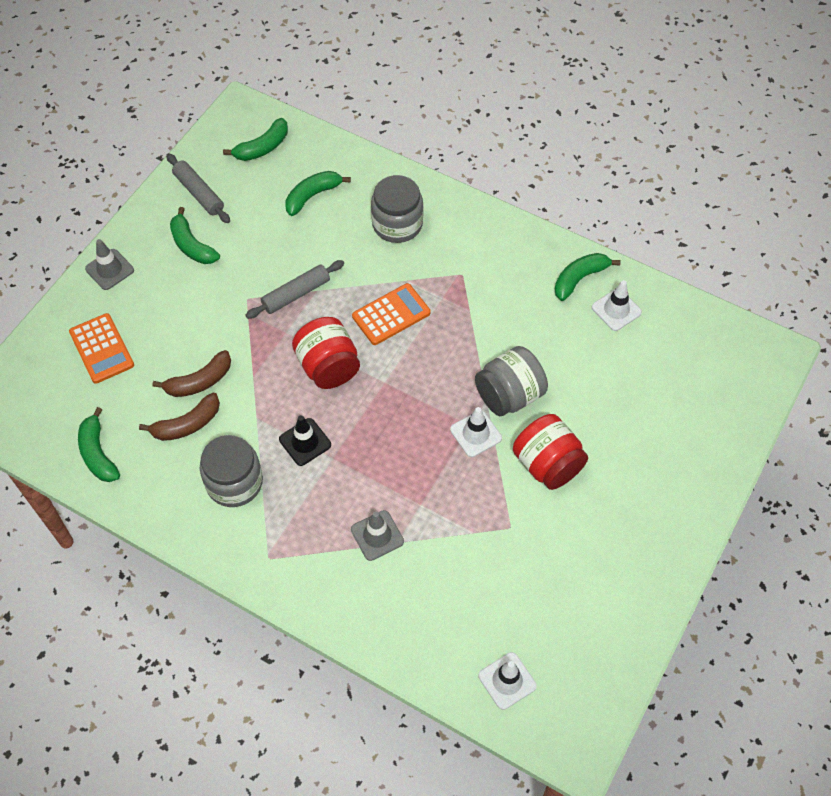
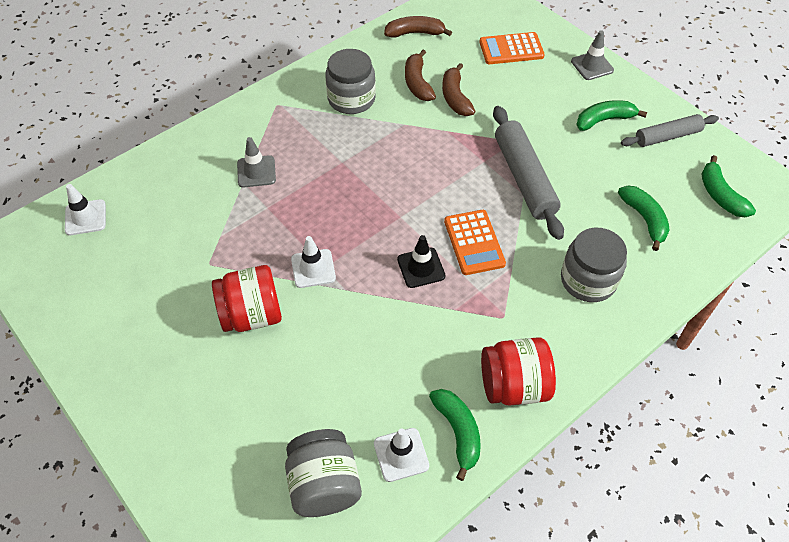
camera: 110 degrees right, 5 degrees down
(98, 453) = (415, 33): green banana -> brown banana
(296, 294) = (524, 178): grey rolling pin -> grey rolling pin, size x1.57
(305, 442) = (366, 148): black traffic cone -> black traffic cone (421, 268)
(328, 367) = (434, 181): red jar -> red jar (514, 386)
(509, 395) = (341, 310): grey jar -> grey jar (324, 485)

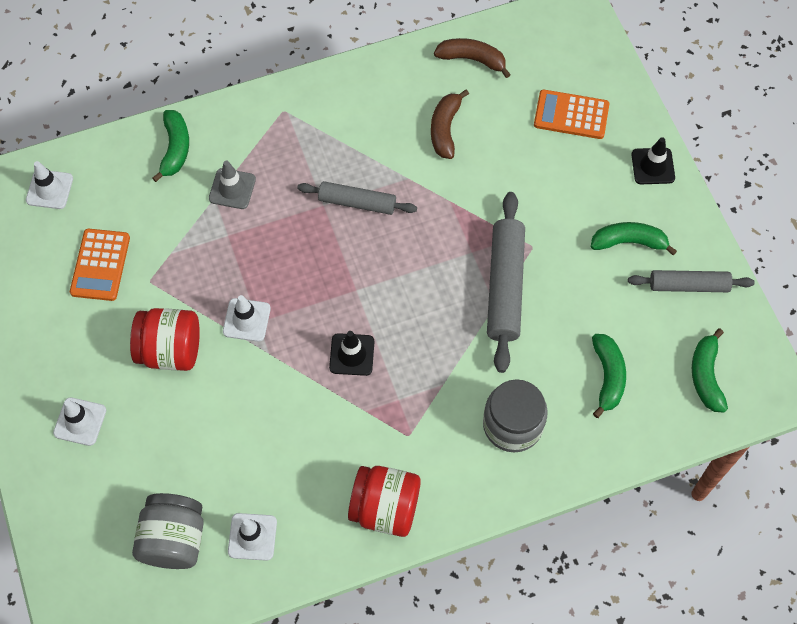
camera: 20 degrees right, 10 degrees up
(185, 405) = (80, 421): none -> white traffic cone
(351, 99) = (365, 128): grey jar -> none
(370, 152) = (357, 202): none -> grey rolling pin
(455, 97) = (478, 161): brown banana -> none
(458, 432) = (312, 534): green banana -> green banana (175, 149)
(474, 242) = (417, 344): orange calculator -> orange calculator (100, 265)
(592, 66) = (653, 166): grey traffic cone -> black traffic cone

